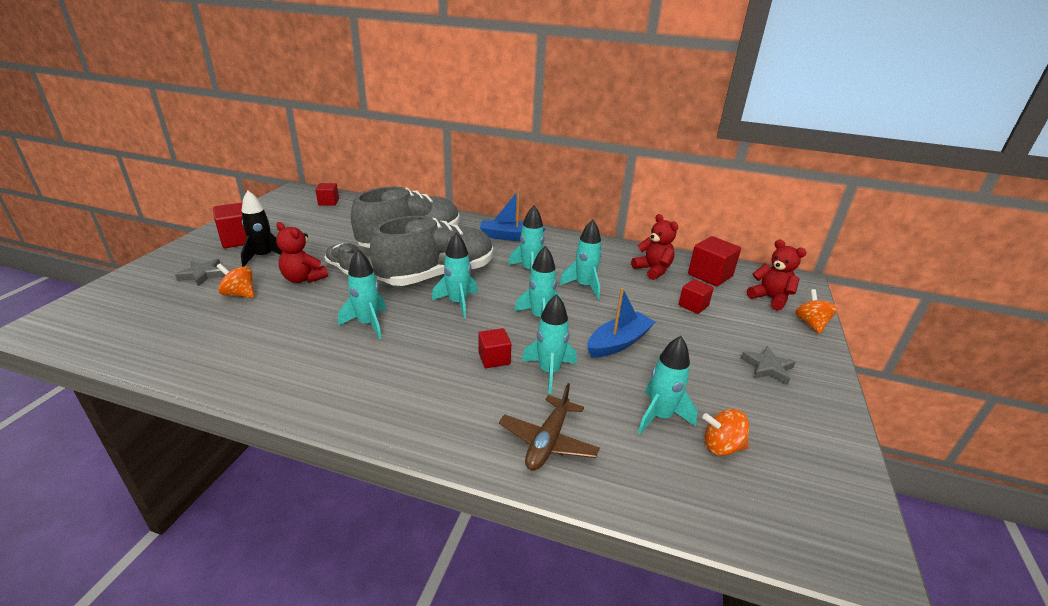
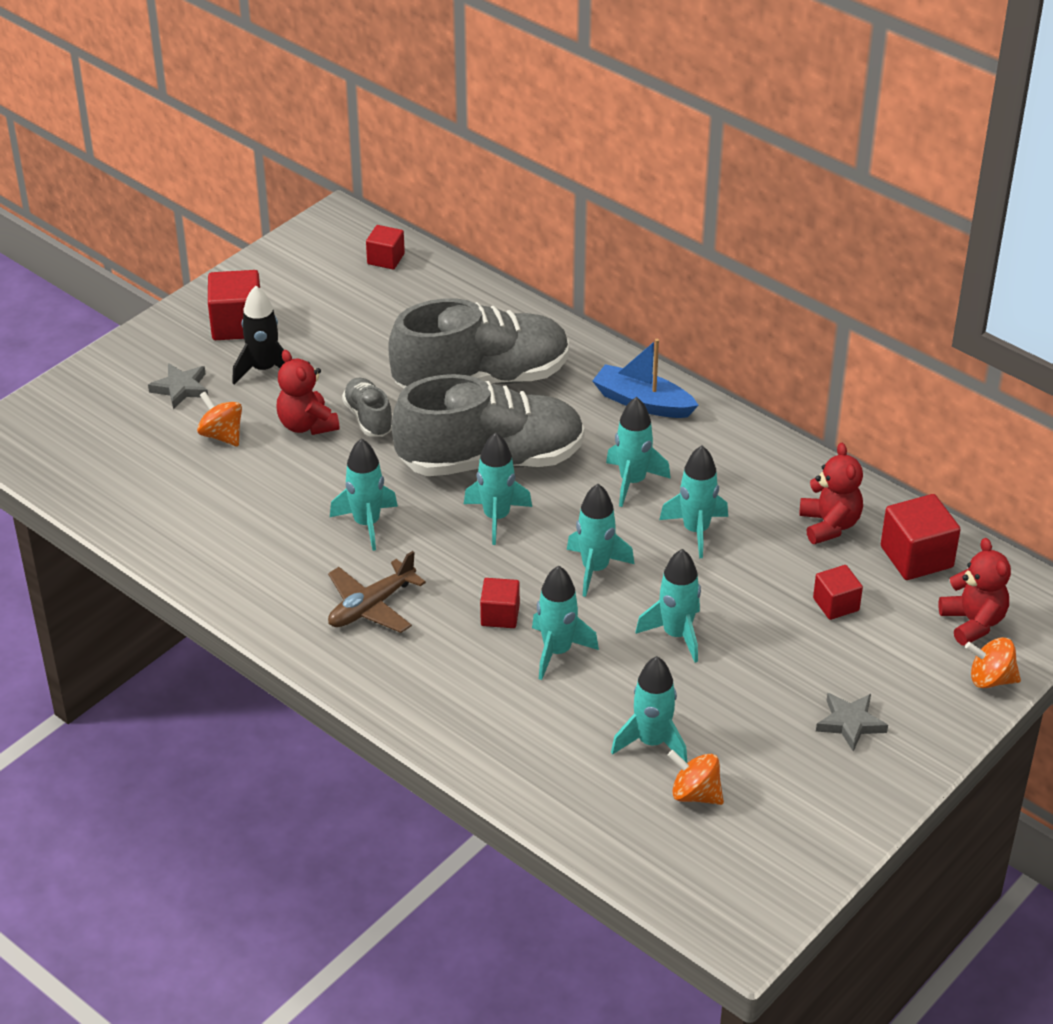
camera: 25 degrees right, 10 degrees up
(548, 441) = (504, 732): brown plane -> brown plane (371, 606)
(618, 342) = (676, 634): blue boat -> turquoise rocket
(811, 324) = (990, 679): orange spinning top -> orange spinning top turned 105 degrees counterclockwise

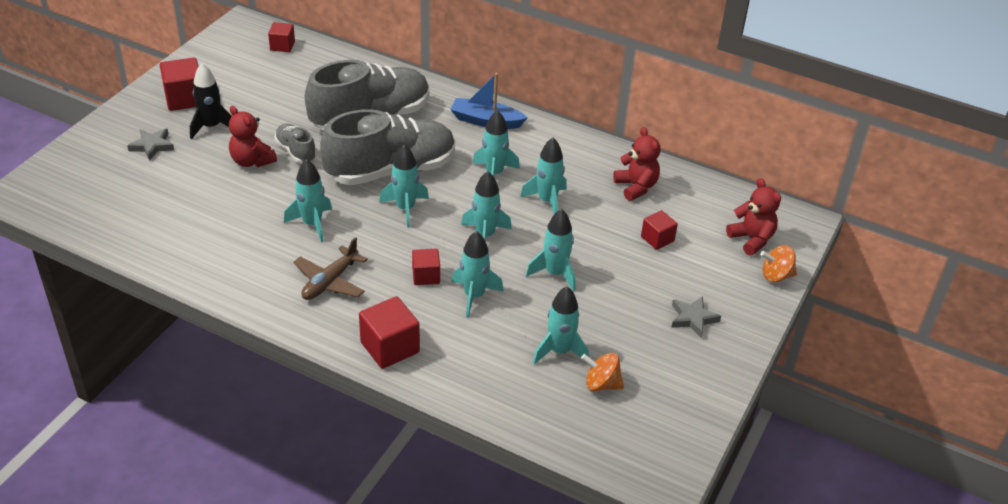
camera: 15 degrees left, 0 degrees up
(222, 435) = (190, 175): orange spinning top -> none
(916, 557) = (700, 201): red cube -> red cube (390, 347)

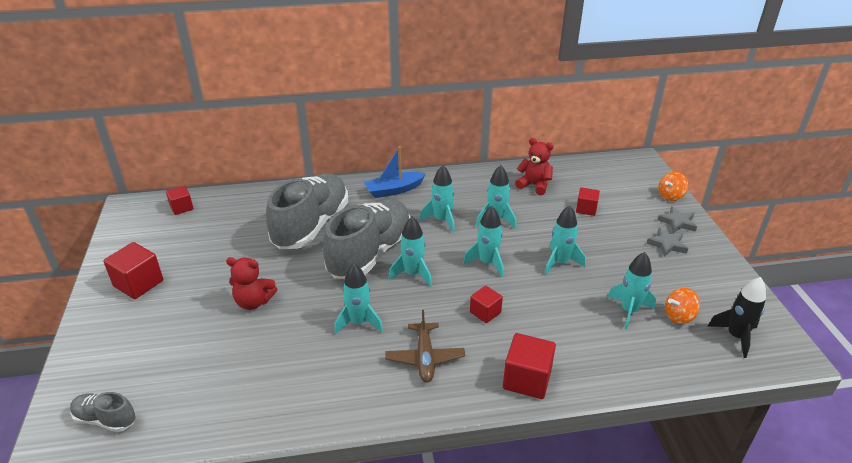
camera: 35 degrees left, 5 degrees down
(152, 146) = (149, 335): grey star -> grey star (677, 222)
(211, 127) = (188, 293): black rocket -> black rocket (736, 336)
(296, 151) = (282, 276): grey shoe -> grey shoe (105, 419)
(474, 296) = (533, 307): turquoise rocket -> none
(751, 239) = (631, 183): red teddy bear -> none

